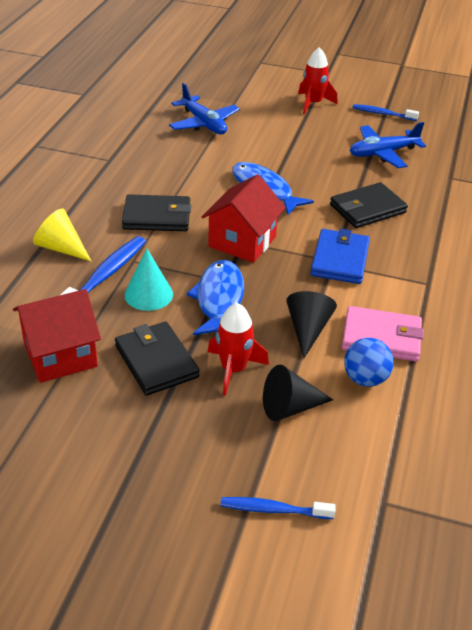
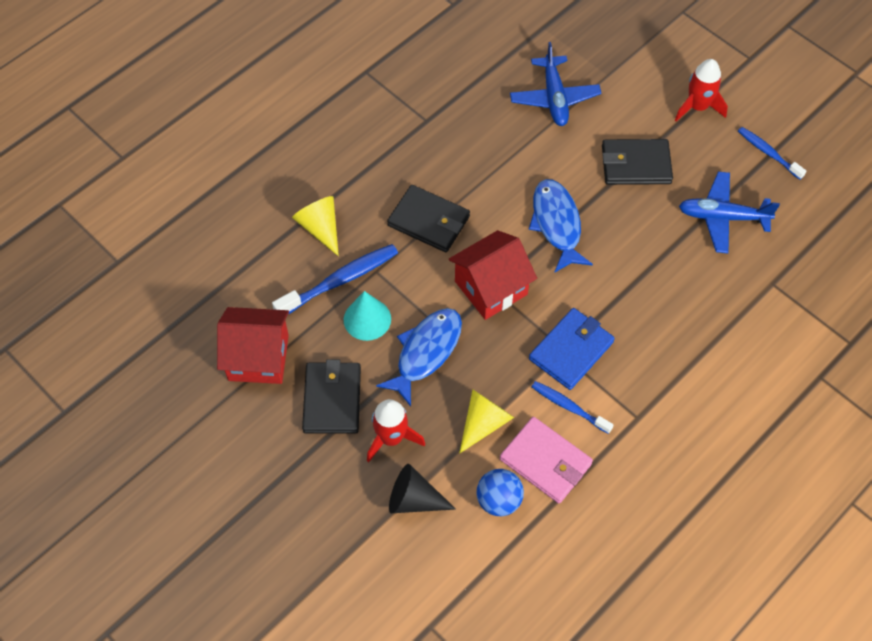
camera: 30 degrees right, 20 degrees up
(273, 510) = (340, 590): blue toothbrush -> blue toothbrush (569, 407)
(308, 329) = (484, 422): black cone -> yellow cone
(367, 209) = (647, 293): black wallet -> black wallet (635, 165)

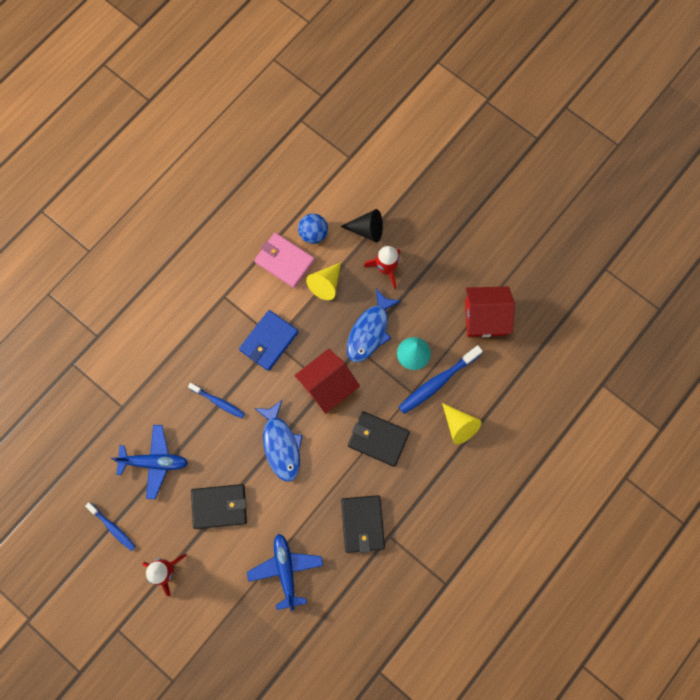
camera: 175 degrees right, 15 degrees up
(332, 399) = (429, 291): black wallet -> black wallet (362, 524)
(569, 407) = (270, 300): blue toothbrush -> blue toothbrush (218, 402)

